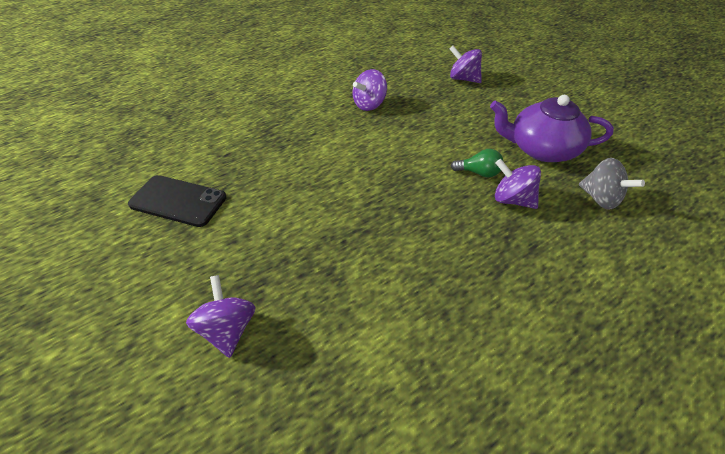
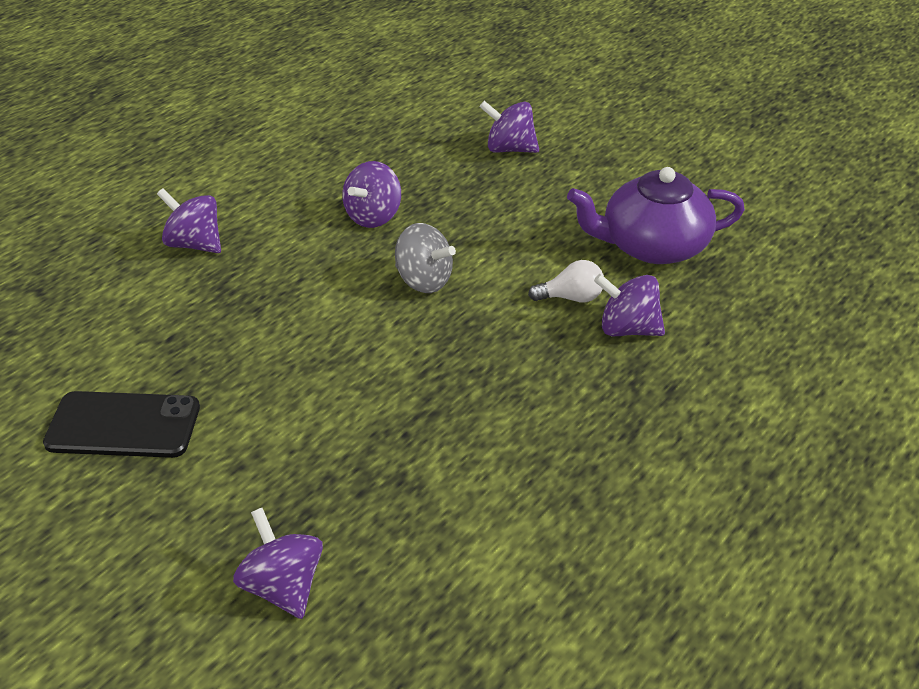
camera: 15 degrees left, 5 degrees down
(262, 104) = (195, 244): none -> purple spinning top
(478, 173) = (571, 297): green light bulb -> white light bulb
(600, 198) = (746, 305): grey spinning top -> grey spinning top (424, 280)

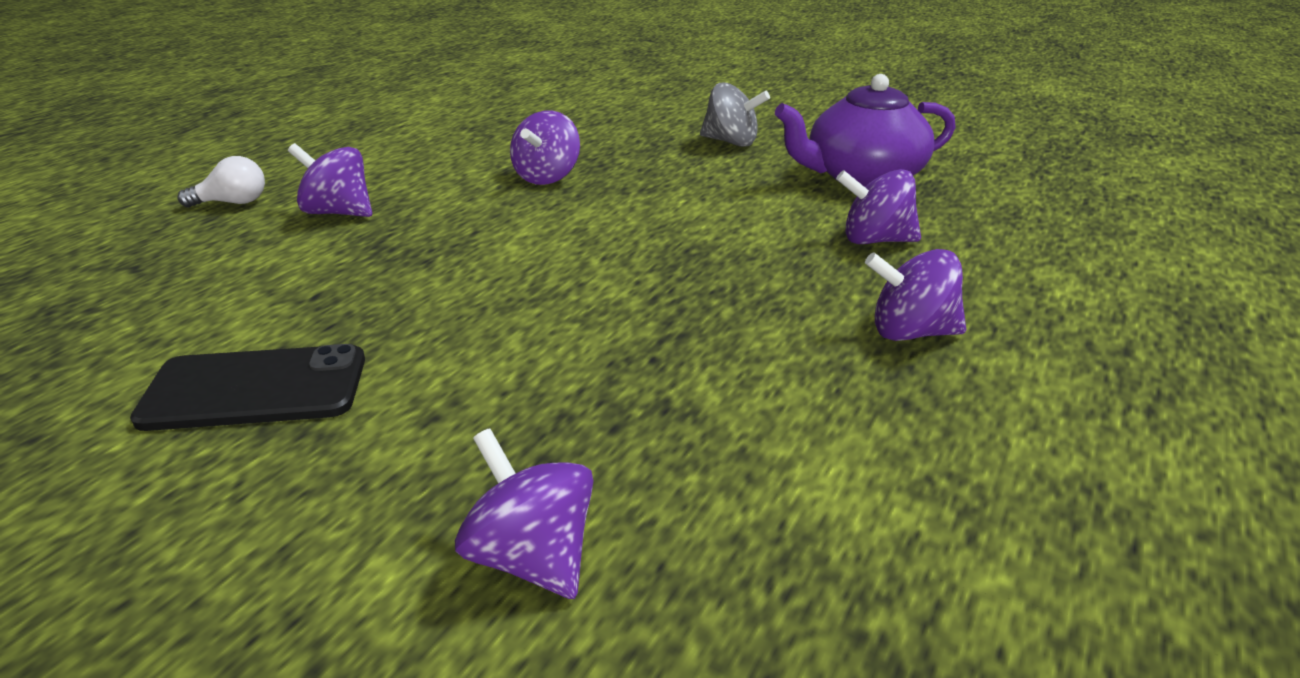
camera: 10 degrees left, 10 degrees down
(424, 280) = (623, 221): grey spinning top -> grey spinning top (731, 142)
(509, 149) = (676, 122): purple spinning top -> purple spinning top (910, 332)
(571, 297) = (798, 221): white light bulb -> white light bulb (233, 203)

